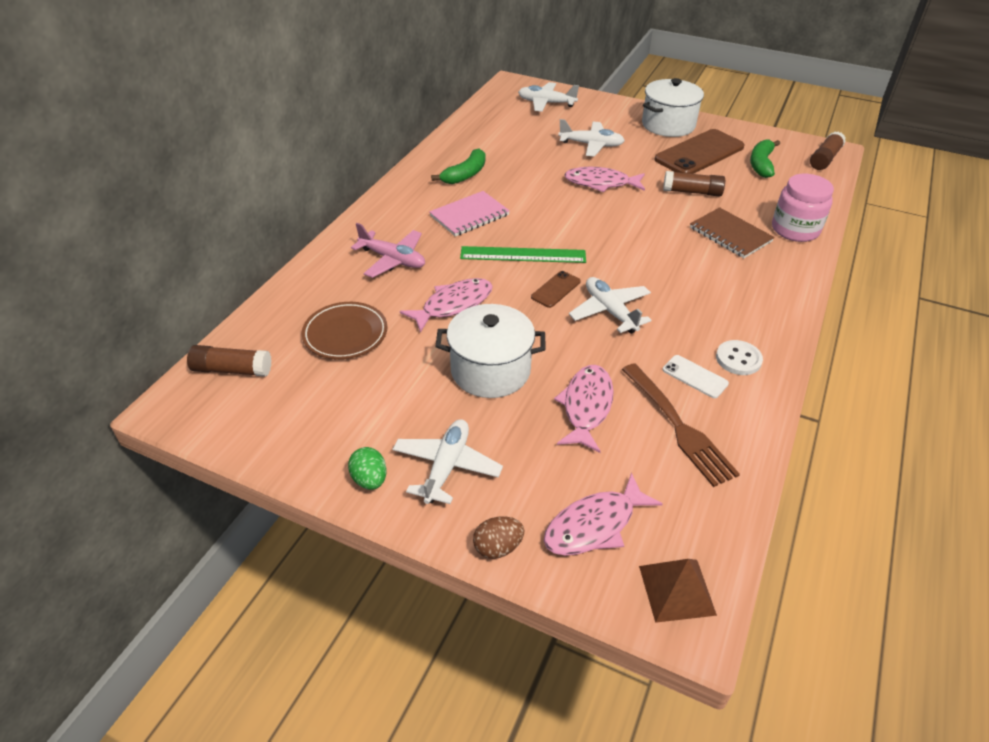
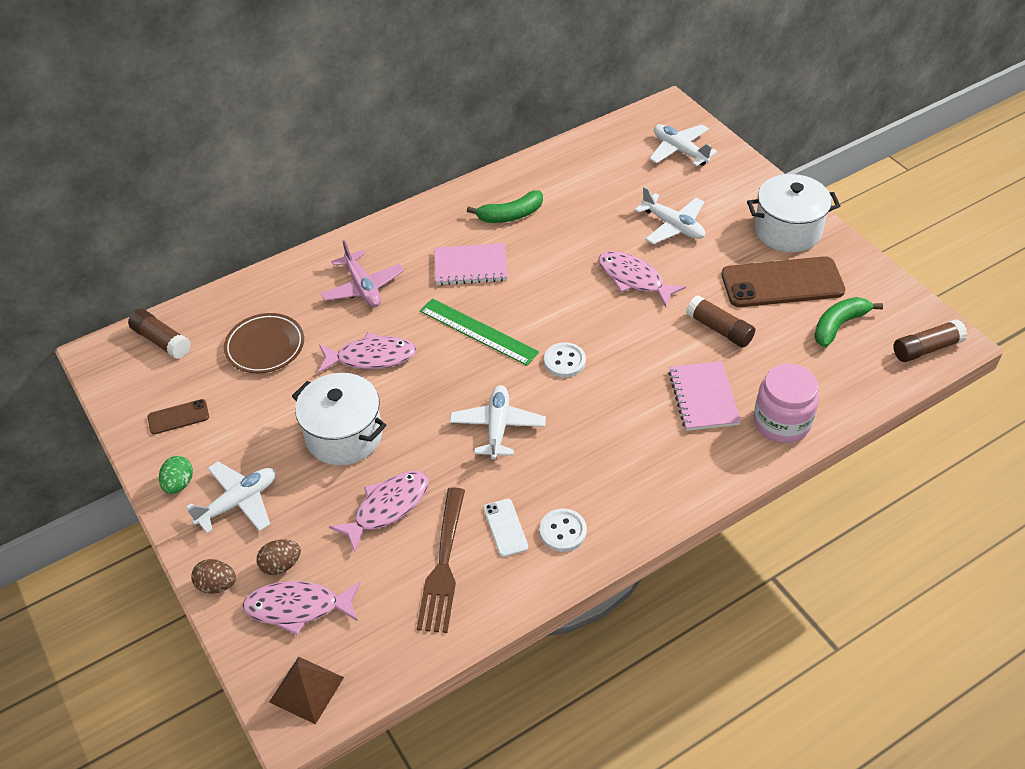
camera: 35 degrees right, 5 degrees up
(542, 498) = (281, 565): none -> brown egg
(556, 289) = (472, 382): brown phone -> brown phone (178, 417)
(610, 249) = (564, 361): none -> white button
(730, 235) = (703, 397): brown notebook -> pink notebook

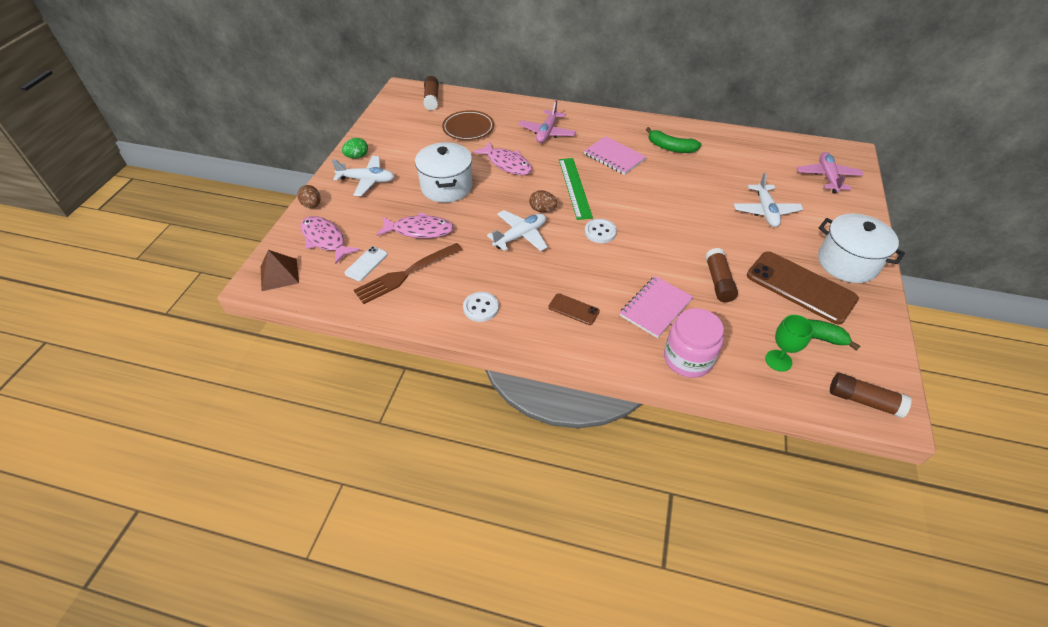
camera: 45 degrees right, 0 degrees up
(178, 417) = (394, 131): brown phone -> brown phone (573, 309)
(281, 565) = (345, 218): brown egg -> brown egg (542, 210)
(505, 528) = (457, 282): white phone -> white phone (366, 264)
(634, 279) = (700, 221): pink fish -> none
(680, 151) = (827, 177): white plane -> pink plane
(841, 365) = (778, 360): none -> green goblet

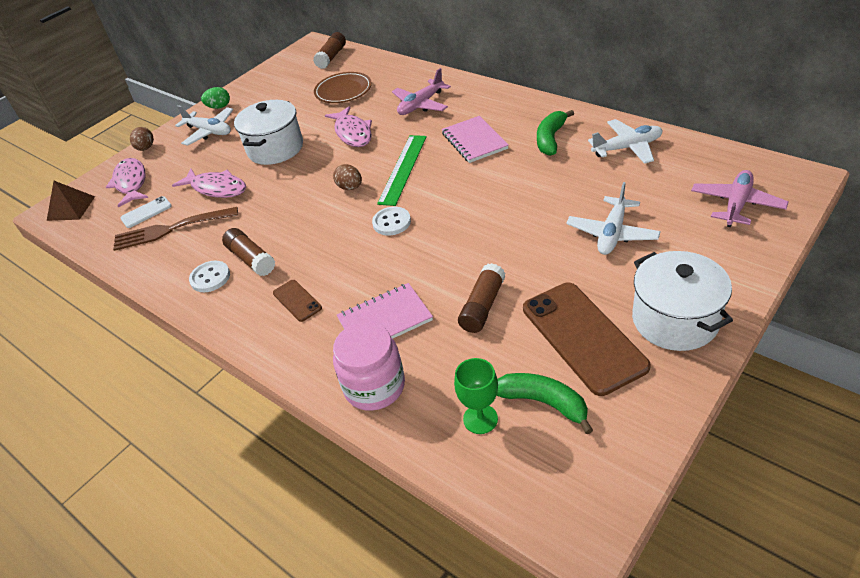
camera: 30 degrees right, 5 degrees down
(520, 236) = (306, 211): white plane -> white plane (627, 148)
(670, 147) = (550, 139): green banana -> green banana turned 60 degrees clockwise
(863, 400) = (552, 502): brown glue stick -> brown glue stick (251, 259)

